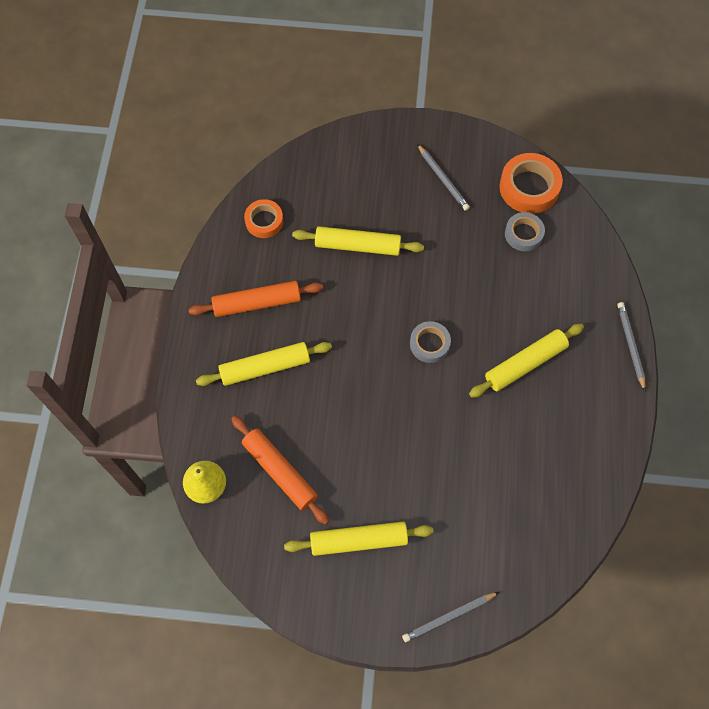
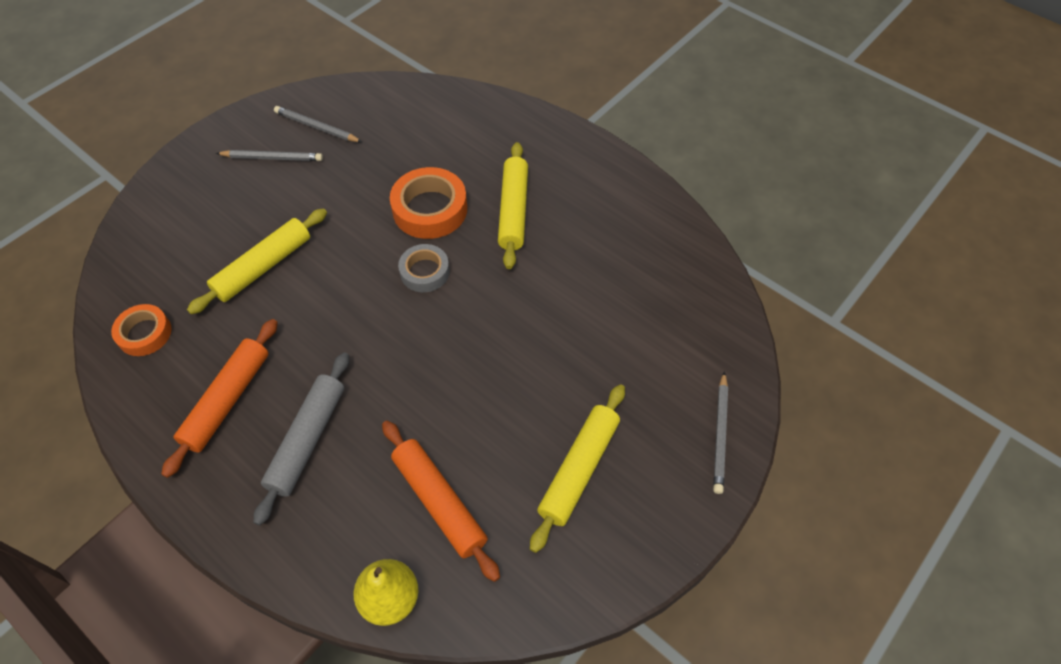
camera: 55 degrees left, 10 degrees down
(265, 367) = (307, 440): yellow rolling pin -> grey rolling pin
(280, 471) = (439, 502): orange rolling pin -> orange rolling pin turned 60 degrees clockwise
(523, 234) = (389, 135): grey tape -> none
(529, 187) = (350, 104): orange tape -> orange tape (430, 209)
(630, 345) = (563, 128): grey pencil -> grey pencil (317, 127)

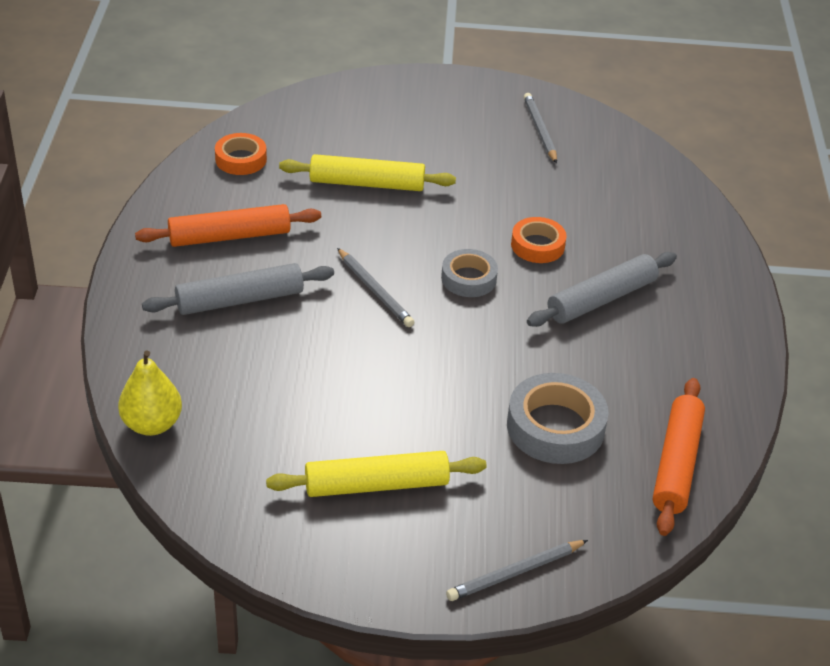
camera: 50 degrees right, 15 degrees down
(272, 158) = (477, 125): grey pencil -> grey pencil (374, 290)
(430, 209) = (537, 245): orange tape -> orange tape, size x0.63
(439, 502) = (260, 409): orange rolling pin -> orange rolling pin (676, 464)
(513, 210) = (601, 299): yellow rolling pin -> grey rolling pin
(608, 319) = (555, 427): none -> grey tape

